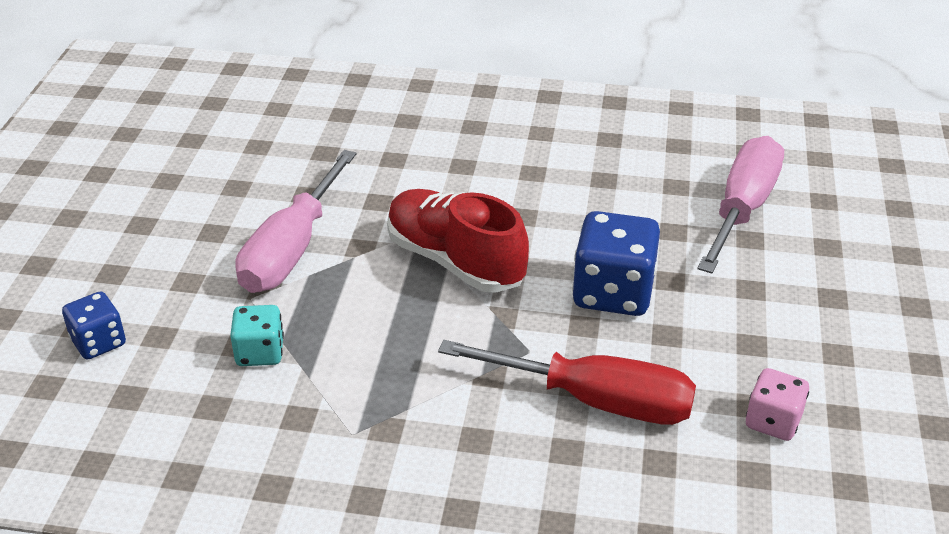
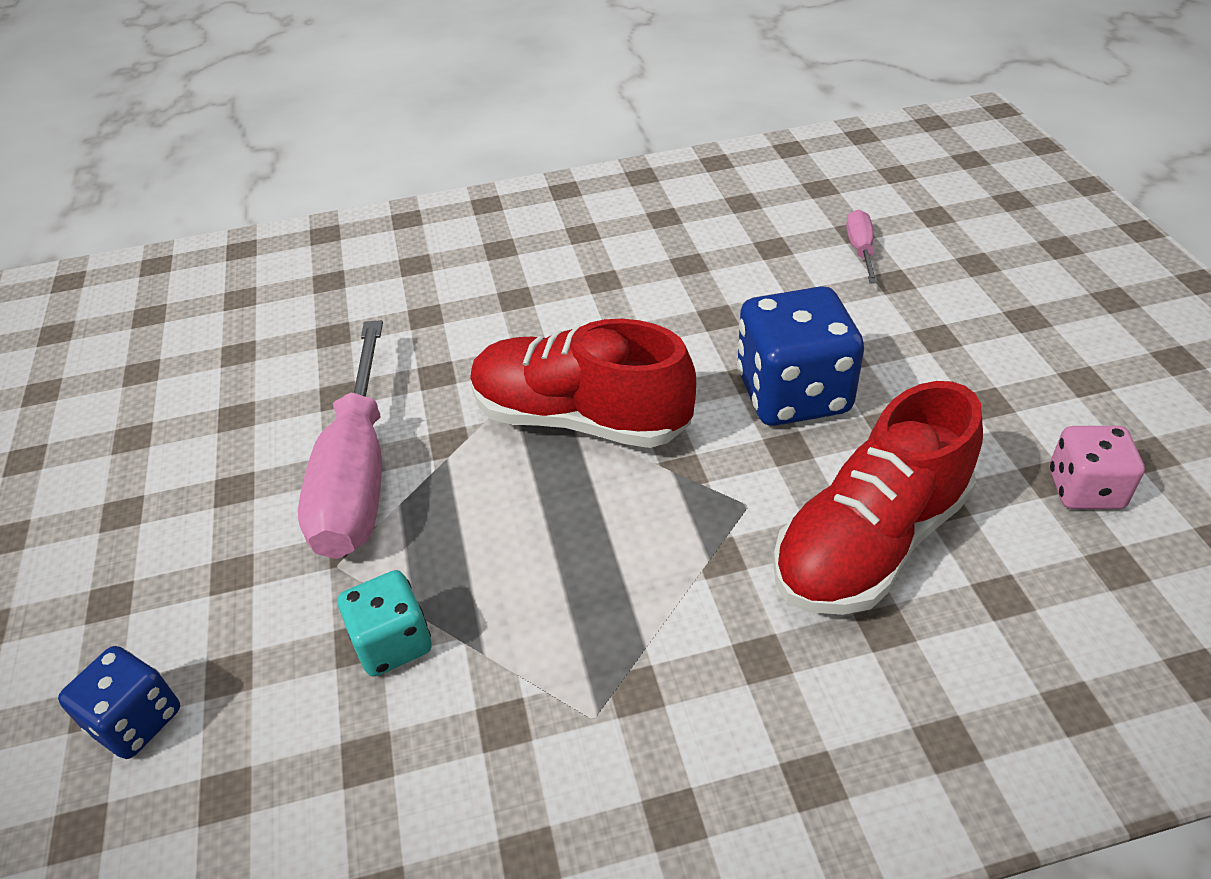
camera: 20 degrees left, 5 degrees up
(595, 401) = (870, 542): red screwdriver -> red shoe
(742, 208) = (860, 250): pink screwdriver -> pink screwdriver, size x0.44

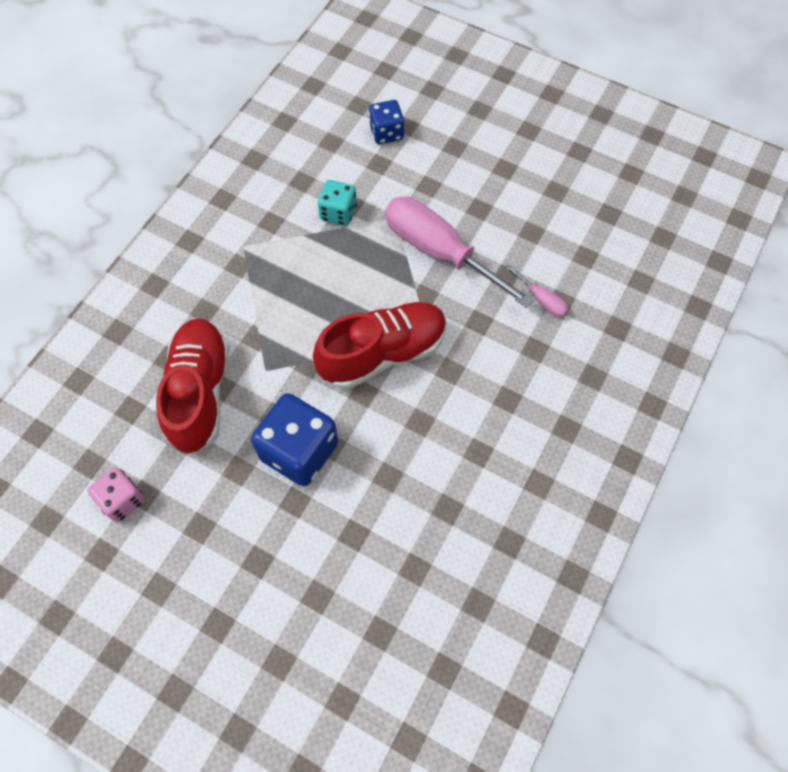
camera: 130 degrees right, 20 degrees up
(860, 250) = (360, 613): pink screwdriver -> pink screwdriver (541, 300)

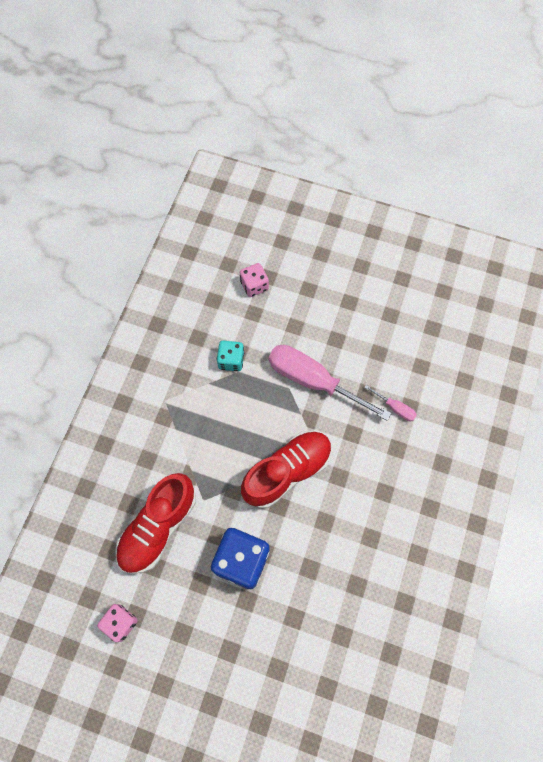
camera: 10 degrees left, 5 degrees up
(199, 393) = (158, 527): red shoe -> red shoe turned 135 degrees counterclockwise
(386, 133) = (254, 285): blue dice -> pink dice

